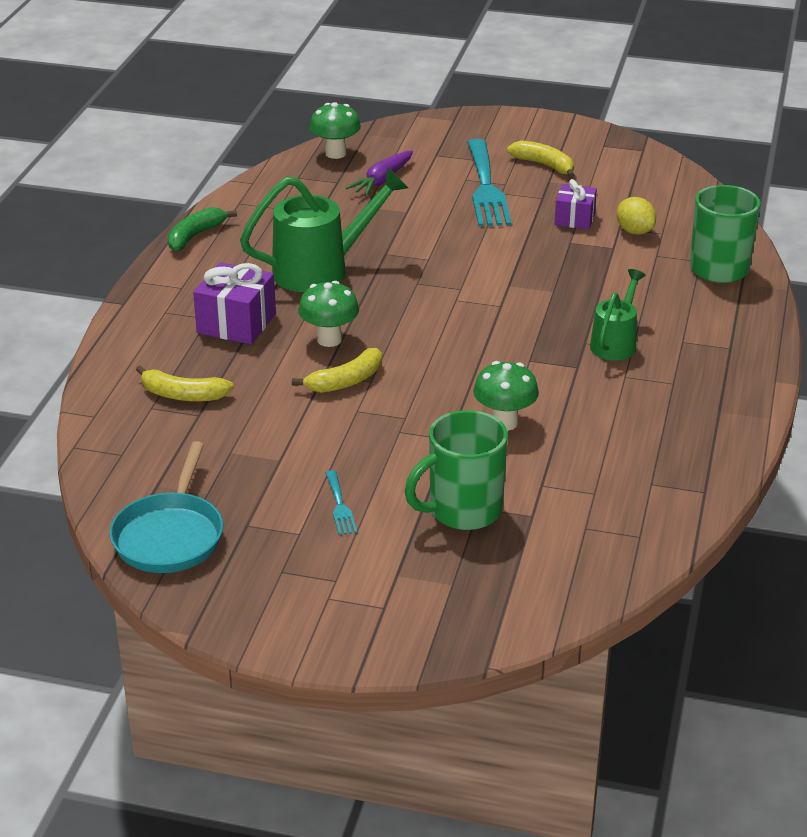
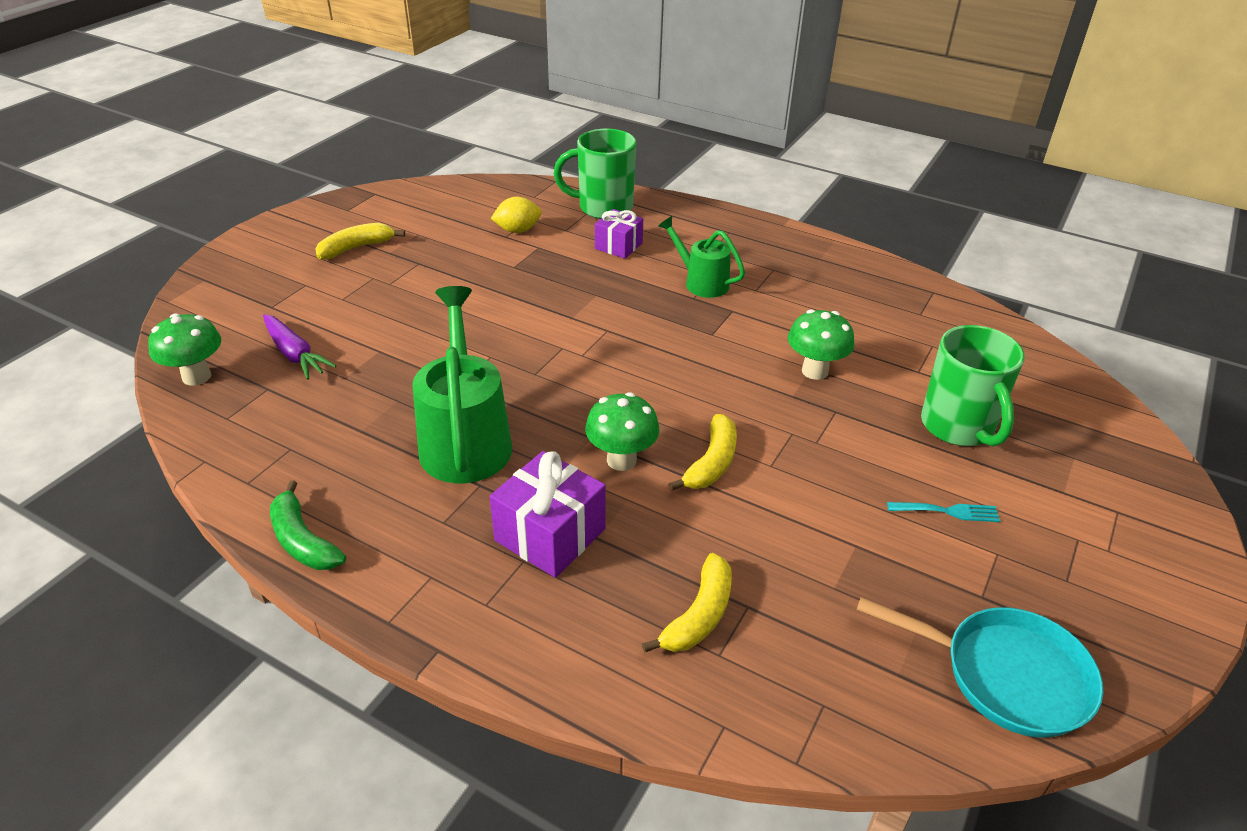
camera: 75 degrees left, 5 degrees up
(346, 381) = (711, 463): yellow banana -> yellow banana turned 45 degrees clockwise
(486, 188) = (372, 290): turquoise fork -> none
(574, 219) = (473, 255): purple gift -> purple gift (618, 246)

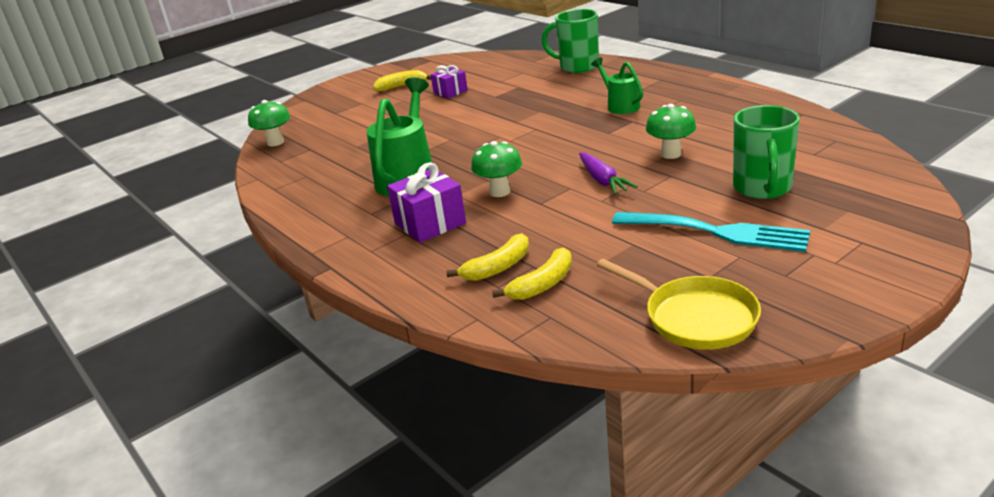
camera: 25 degrees right, 10 degrees down
(295, 354) = (335, 134): purple carrot -> purple carrot (602, 180)
(303, 540) = (288, 215): green banana -> none
(517, 230) = (510, 78): yellow lemon -> none
(618, 246) = (574, 86): purple gift -> purple gift (450, 92)
(711, 463) = (559, 197): yellow banana -> yellow banana (542, 284)
(948, 511) = (717, 232): turquoise fork -> turquoise fork, size x2.28
(1005, 675) = (694, 317): turquoise pan -> yellow pan

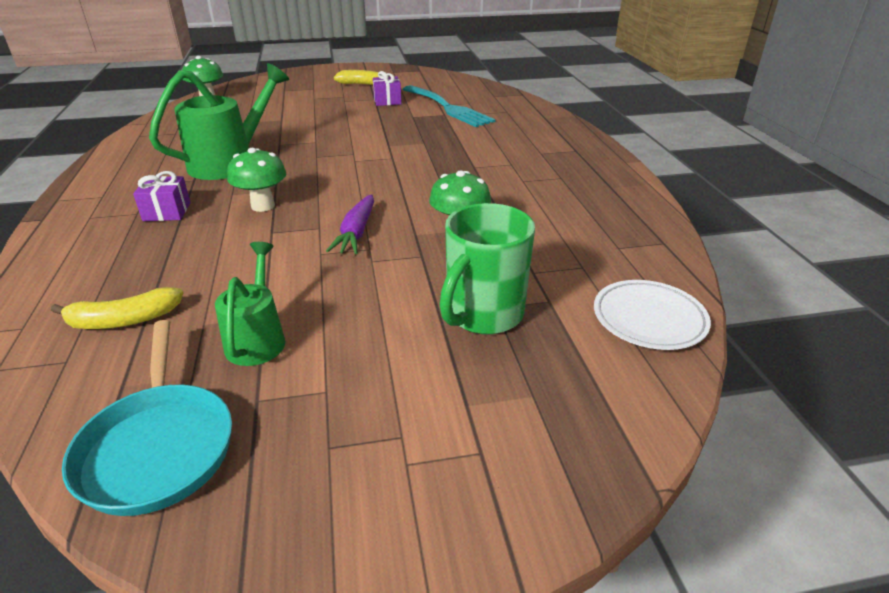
camera: 25 degrees right, 5 degrees up
(430, 223) = (167, 212): purple gift -> purple gift, size x0.64
(498, 267) = (129, 282): yellow banana -> none
(577, 67) = (521, 113): green mug -> none
(620, 106) = (496, 163): green watering can -> green watering can (257, 338)
(694, 317) = (158, 446): yellow pan -> turquoise pan
(717, 232) = (355, 346): turquoise fork -> turquoise fork (448, 108)
(852, 154) = (649, 319): none -> white plate

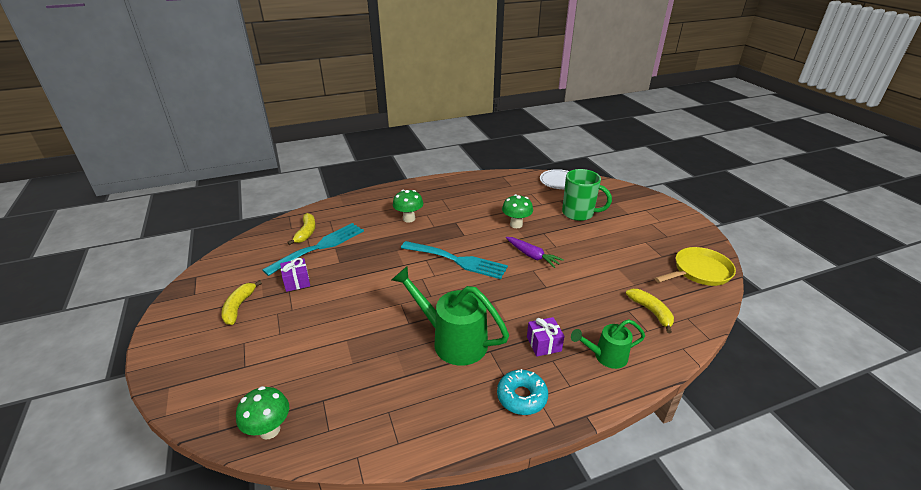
camera: 100 degrees left, 0 degrees up
(112, 188) = (521, 397): none -> turquoise donut
(158, 446) = (699, 272): turquoise pan -> yellow pan
(257, 338) = (632, 265): green watering can -> green watering can (606, 356)
(263, 206) = (517, 300): green mushroom -> green mushroom (409, 219)
(356, 233) = (532, 256): purple carrot -> purple carrot turned 45 degrees clockwise
(378, 176) = (457, 260): none -> turquoise fork
(481, 102) = (306, 232): none -> yellow banana

